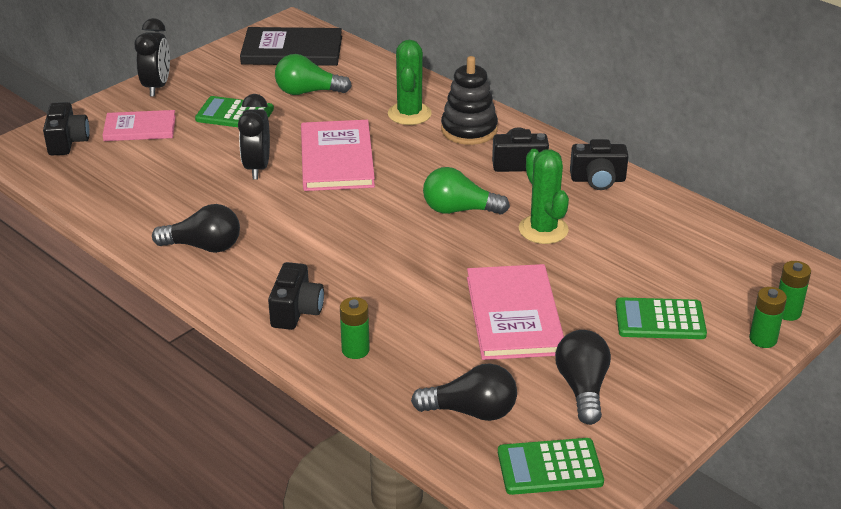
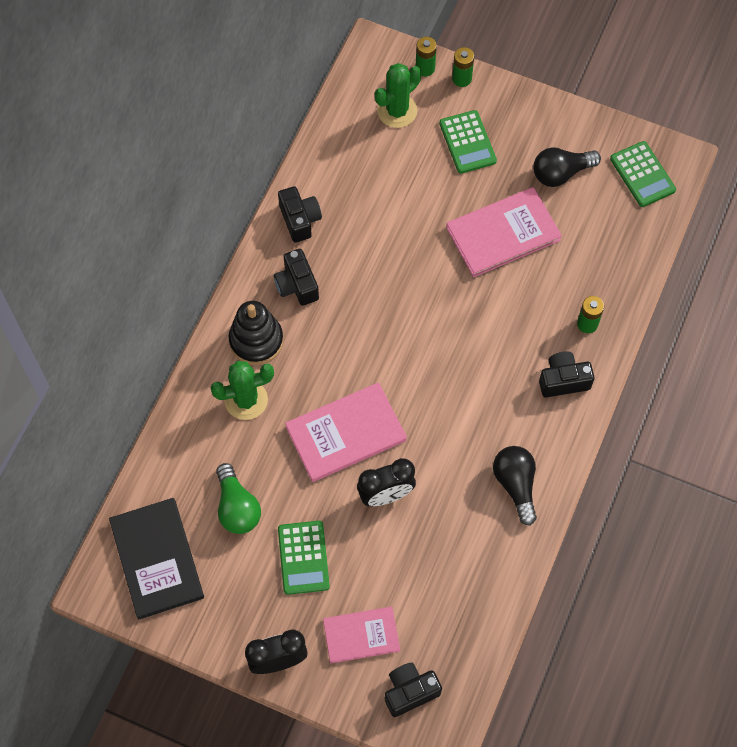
camera: 110 degrees left, 30 degrees up
(140, 128) = (361, 635): pink book -> pink book turned 75 degrees counterclockwise
(459, 210) = (385, 310): green light bulb -> none
(471, 411) = (614, 232): black light bulb -> none
(543, 229) = (388, 242): green cactus -> green cactus (397, 111)

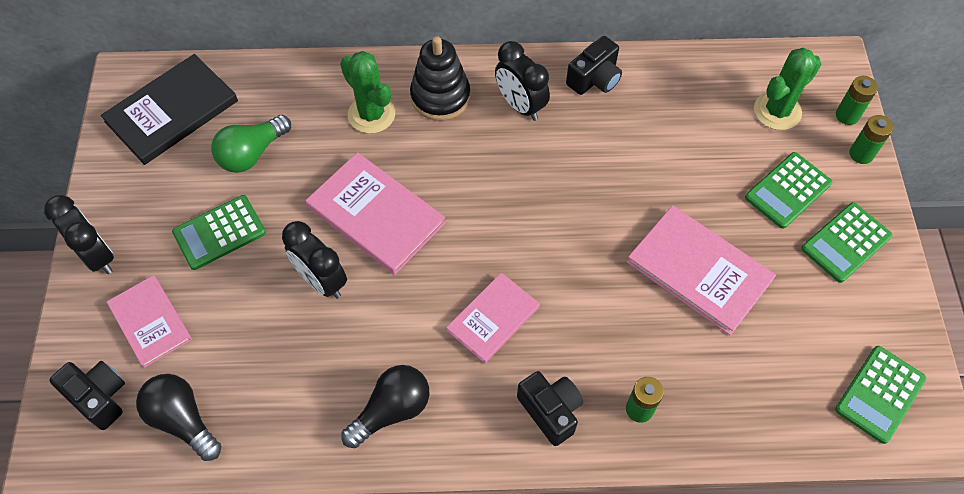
camera: 65 degrees right, 5 degrees down
(297, 285) = (520, 105): black camera -> black clock
(397, 111) = (777, 111): green cactus -> green cactus turned 60 degrees counterclockwise
(476, 387) = (493, 319): none -> pink book
(526, 130) = (846, 242): none -> green calculator
(561, 173) = (816, 301): black light bulb -> black light bulb (183, 420)

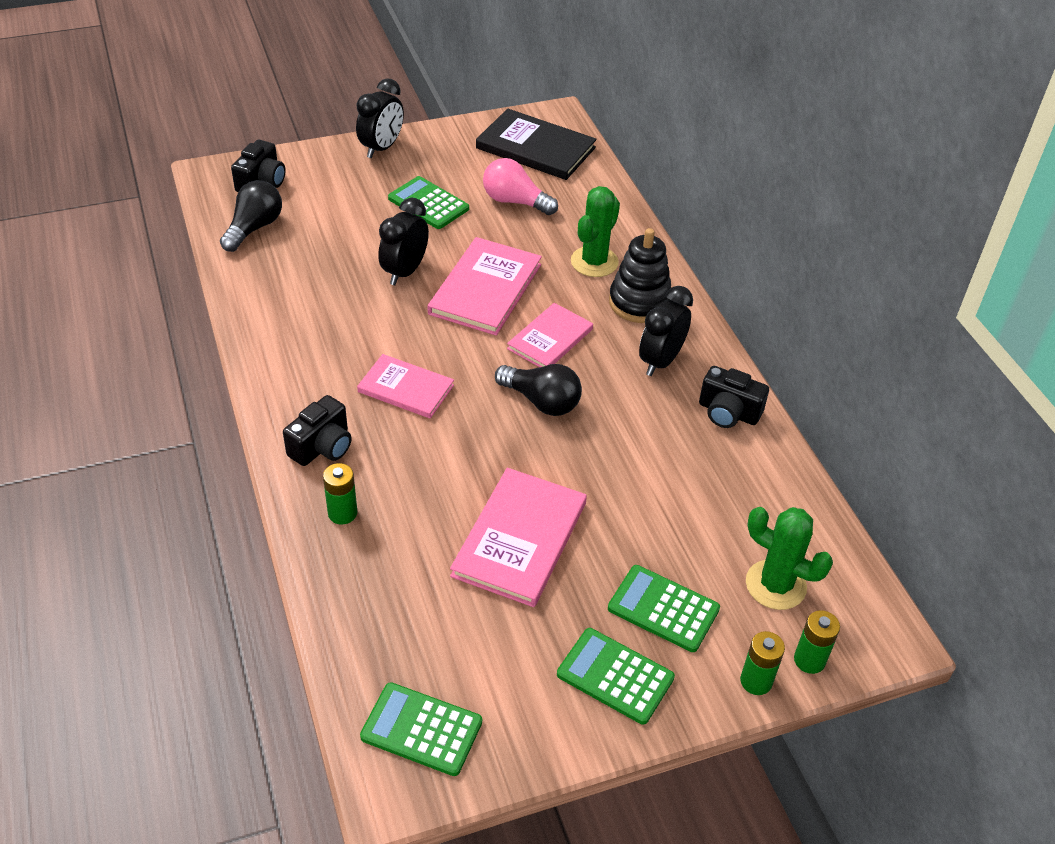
camera: 70 degrees right, 15 degrees down
(150, 322) = (333, 189): pink book -> pink book (550, 339)
(252, 154) = (515, 201): green light bulb -> pink light bulb
(392, 410) = (294, 342): black light bulb -> black light bulb (541, 401)

